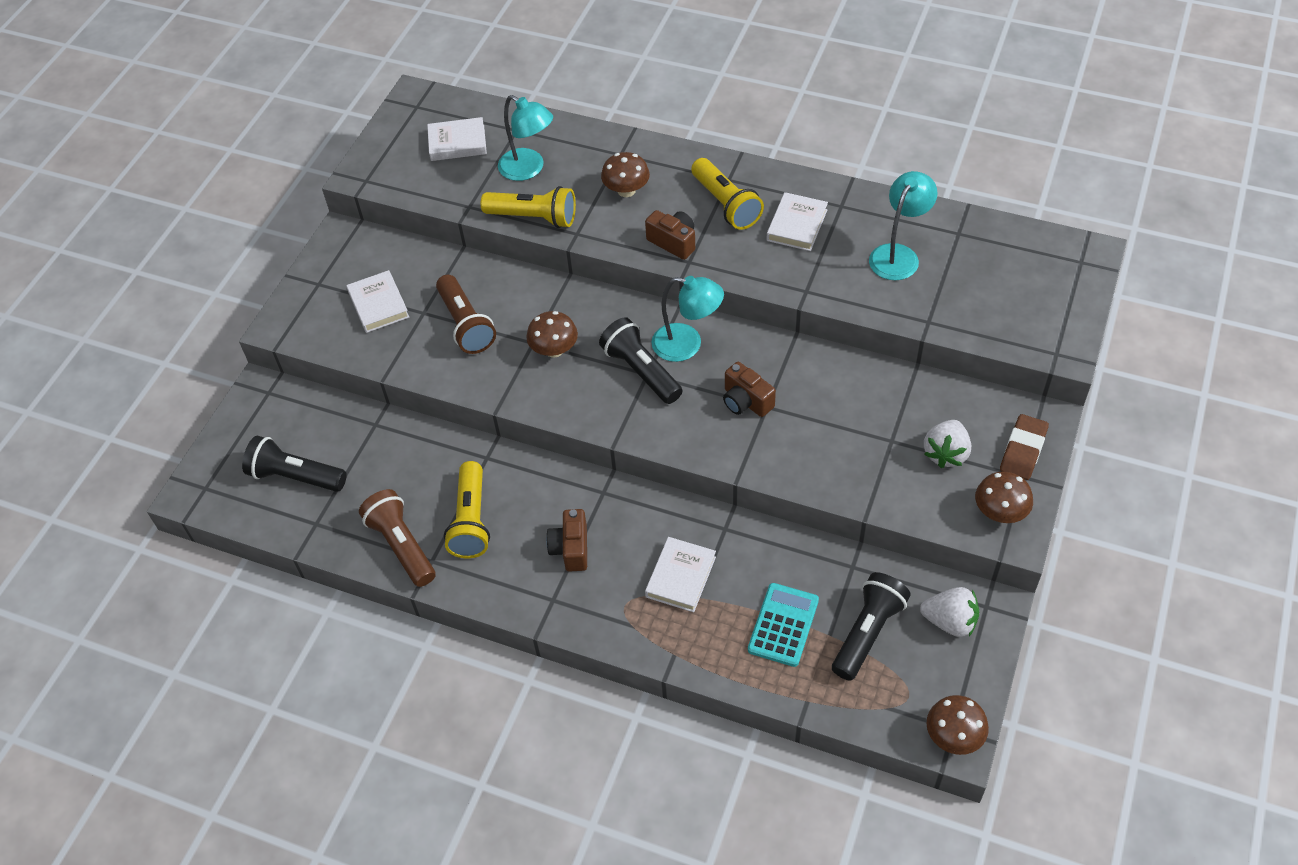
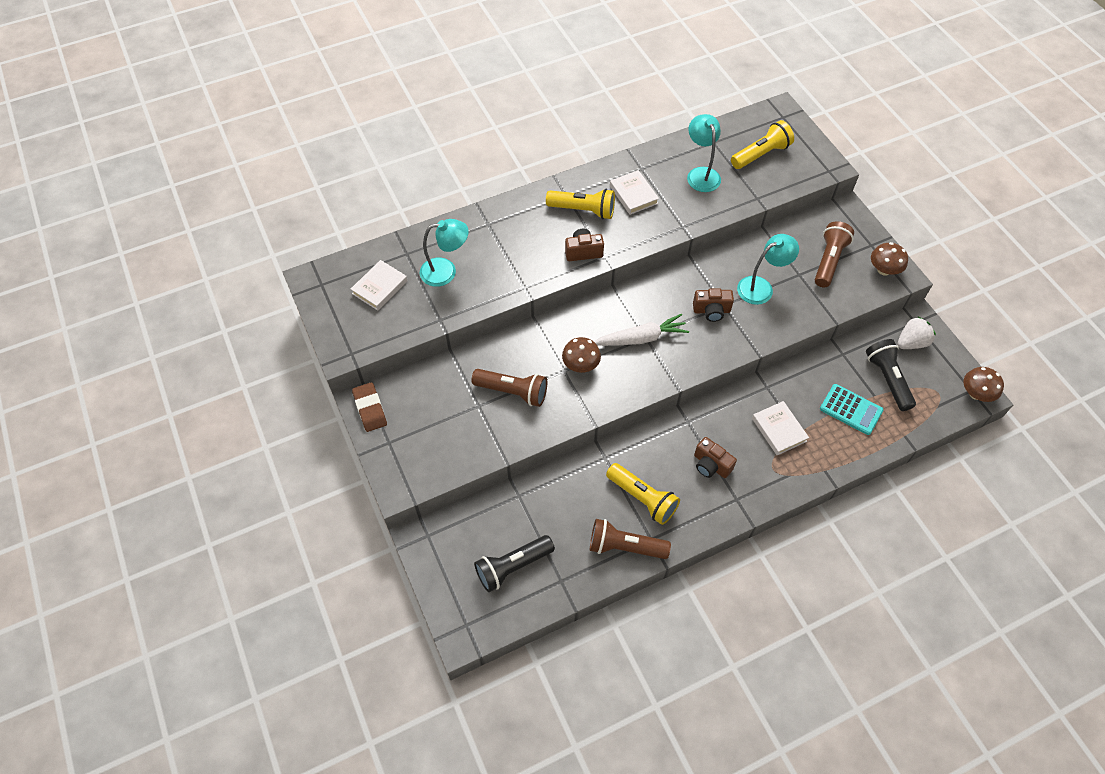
camera: 50 degrees left, 5 degrees up
(378, 305) = (445, 423): white book -> none
(533, 218) = (487, 297): yellow flashlight -> yellow flashlight (761, 154)
(626, 190) = (519, 242): brown mushroom -> none
(641, 371) = (641, 338): black flashlight -> white carrot
(687, 345) = (645, 305): turquoise lamp -> turquoise lamp (761, 287)
(783, 625) = (851, 410): turquoise calculator -> turquoise calculator turned 150 degrees clockwise
(946, 453) = (829, 261): white strawberry -> brown flashlight
(1023, 450) = (856, 232): brown eraser -> brown eraser (370, 409)

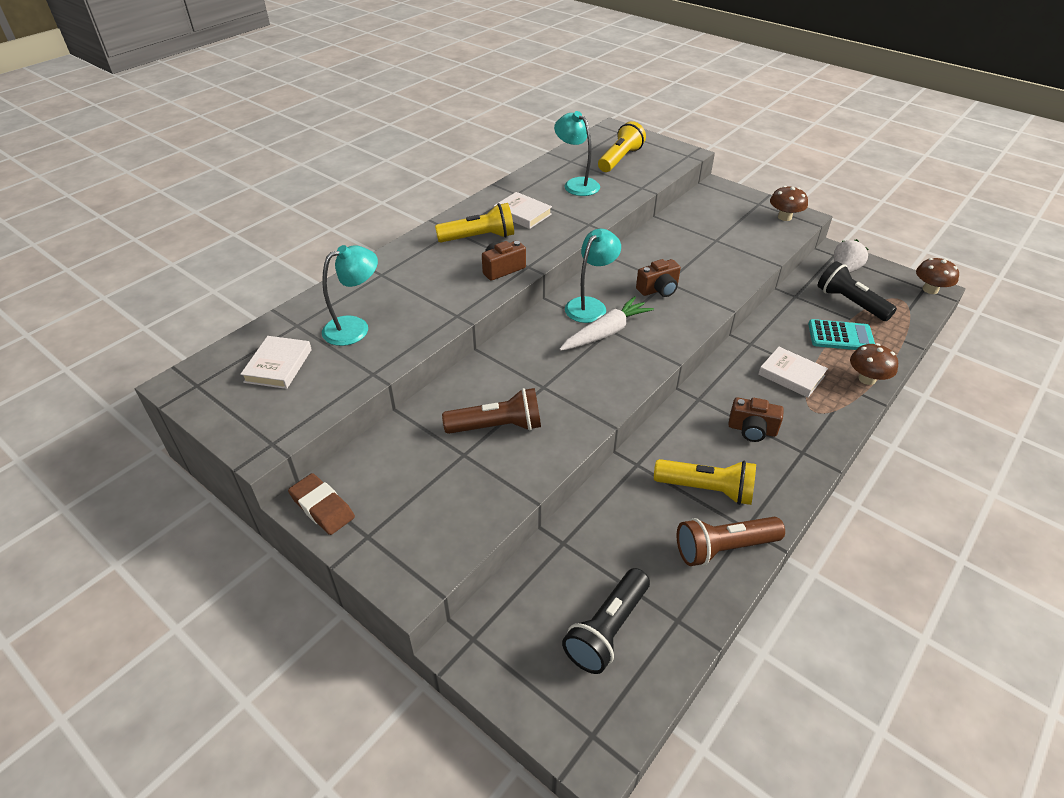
camera: 25 degrees left, 15 degrees down
(581, 365) = (558, 376): brown mushroom -> brown mushroom (867, 379)
(761, 287) = (690, 258): turquoise lamp -> turquoise lamp (590, 305)
(829, 261) = (733, 224): brown flashlight -> none

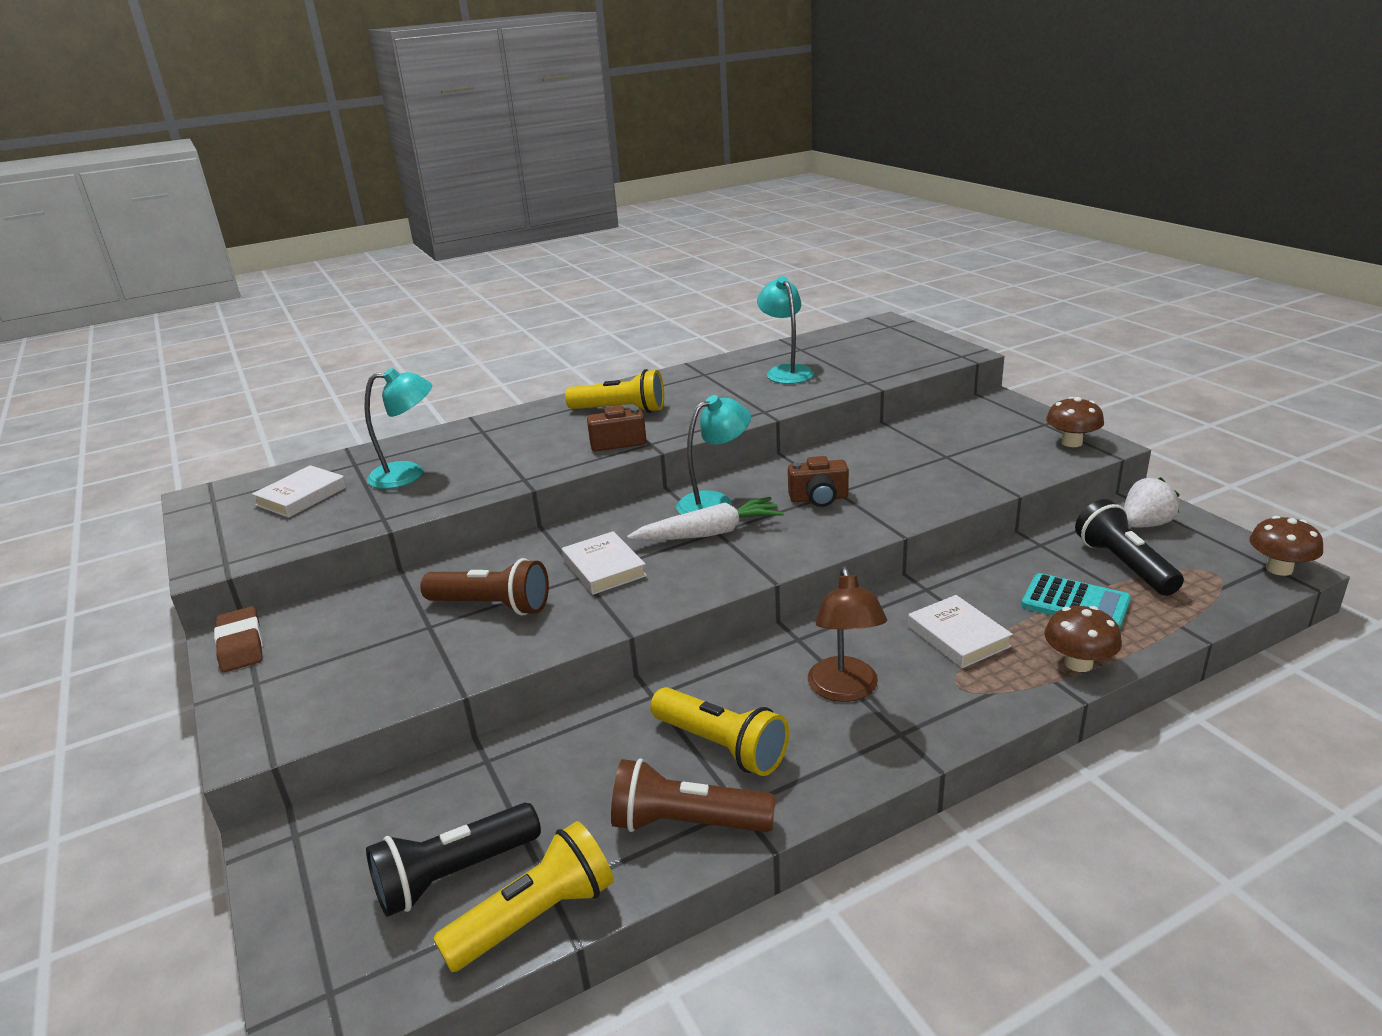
camera: 25 degrees right, 15 degrees down
(522, 214) = (693, 393): white book -> white book (604, 568)
(620, 159) = (865, 352): yellow flashlight -> yellow flashlight (535, 917)
(752, 430) = (845, 690): brown camera -> brown lamp

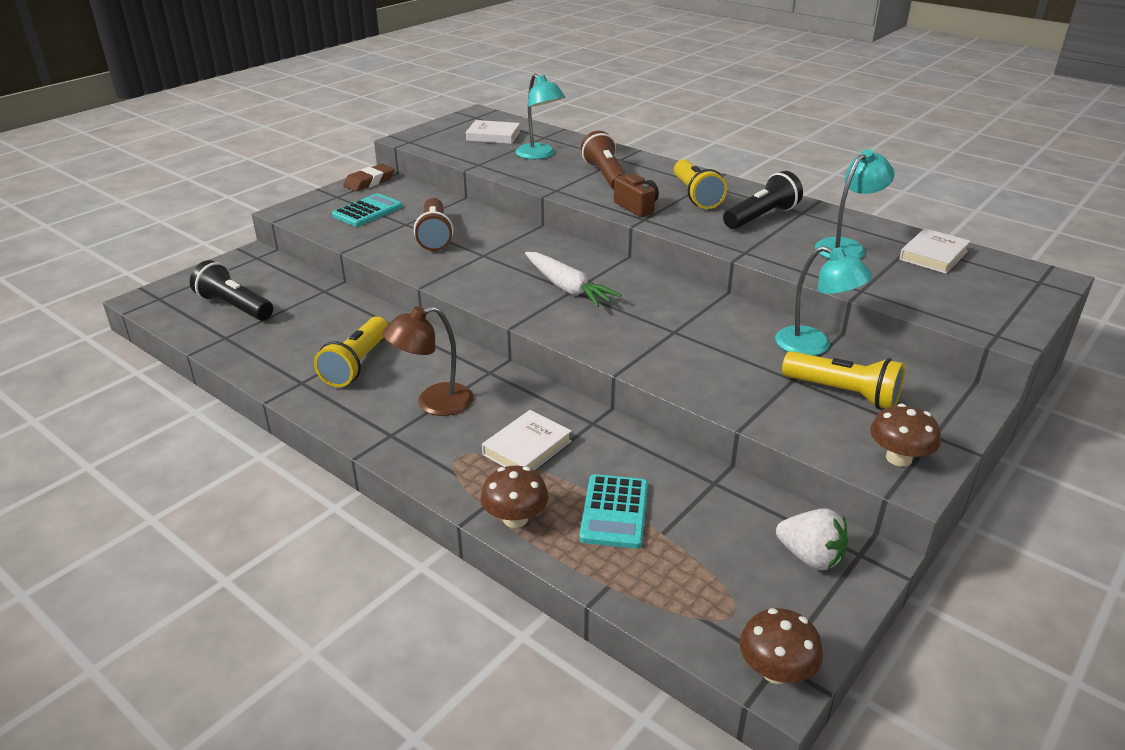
camera: 65 degrees right, 5 degrees up
(348, 657) = (367, 211): none -> turquoise calculator
(535, 917) = (207, 337): yellow flashlight -> yellow flashlight (843, 393)
(604, 568) = (497, 260): white book -> white book (933, 255)
(687, 823) = (284, 367): brown flashlight -> brown flashlight (605, 176)
(715, 502) = (617, 281): turquoise lamp -> turquoise lamp (814, 345)
(819, 498) = (655, 324): brown camera -> none
(1124, 565) = (707, 542): black flashlight -> black flashlight (761, 217)

